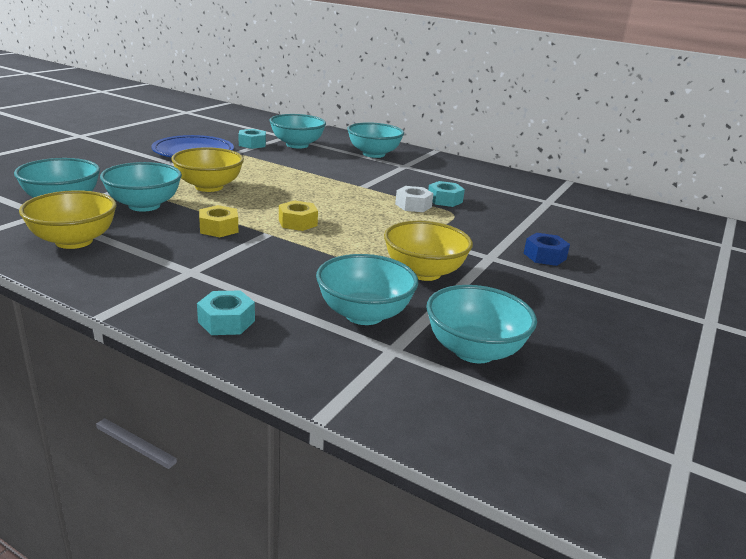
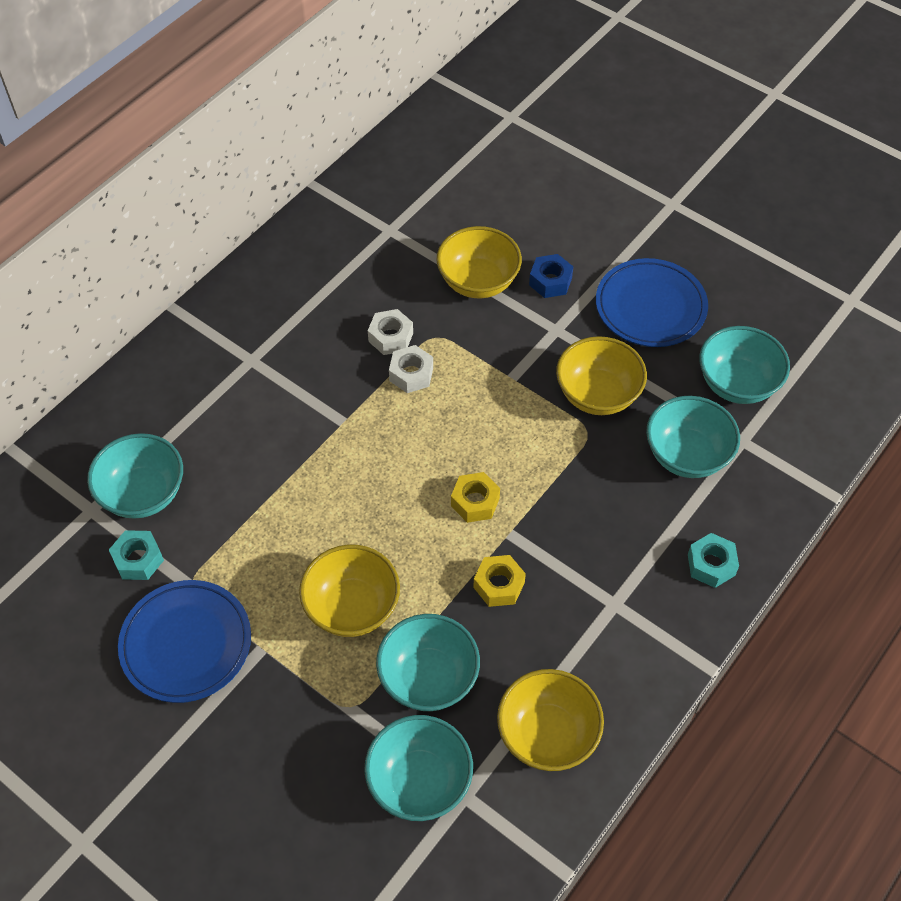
camera: 80 degrees left, 30 degrees up
(373, 154) = (193, 391): turquoise bowl -> none
(444, 200) = (391, 337): turquoise nut -> white nut
(521, 228) = (478, 282): none -> yellow bowl
(550, 303) = (650, 307): none -> blue plate

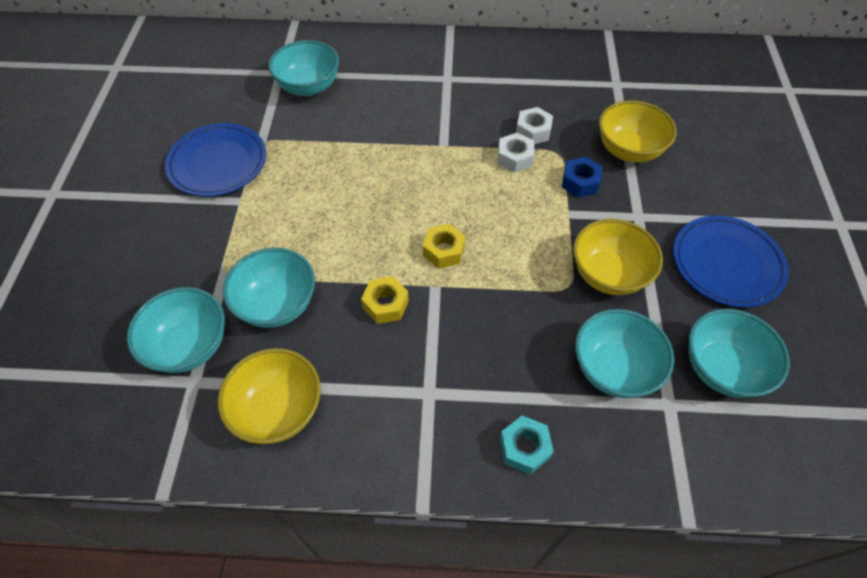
camera: 55 degrees right, 0 degrees up
(138, 559) = (261, 110): turquoise nut -> none
(352, 607) = (303, 230): yellow bowl -> none
(550, 281) = (676, 189): blue nut -> blue nut (580, 182)

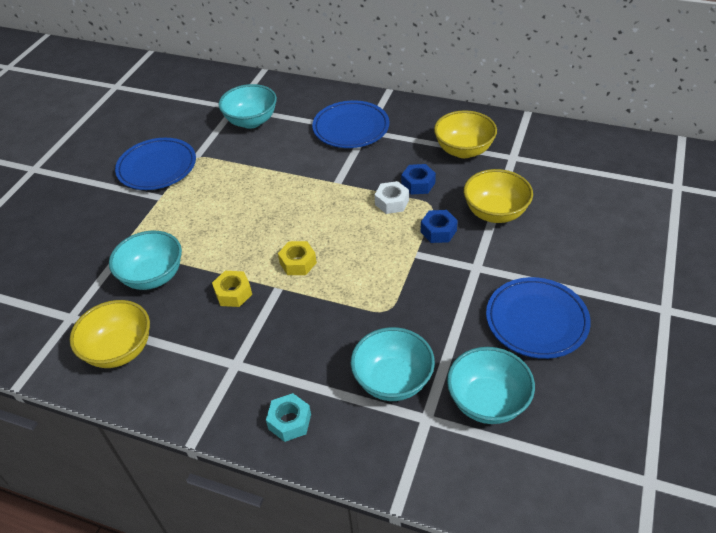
camera: 20 degrees right, 10 degrees down
(189, 346) = (78, 292): turquoise bowl -> none
(429, 77) = (351, 128): none -> blue plate
(533, 131) = (418, 184): white nut -> blue nut
(608, 274) = (426, 307): yellow bowl -> yellow bowl (463, 150)

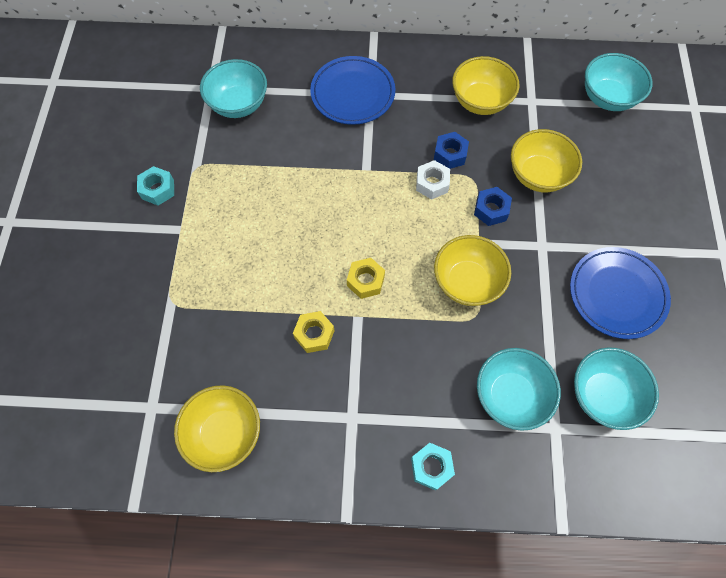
camera: 20 degrees left, 20 degrees up
(153, 276) = (219, 334): turquoise bowl -> turquoise bowl (607, 98)
(157, 167) = (158, 189): blue plate -> turquoise nut
(391, 282) = (467, 282): none -> yellow bowl

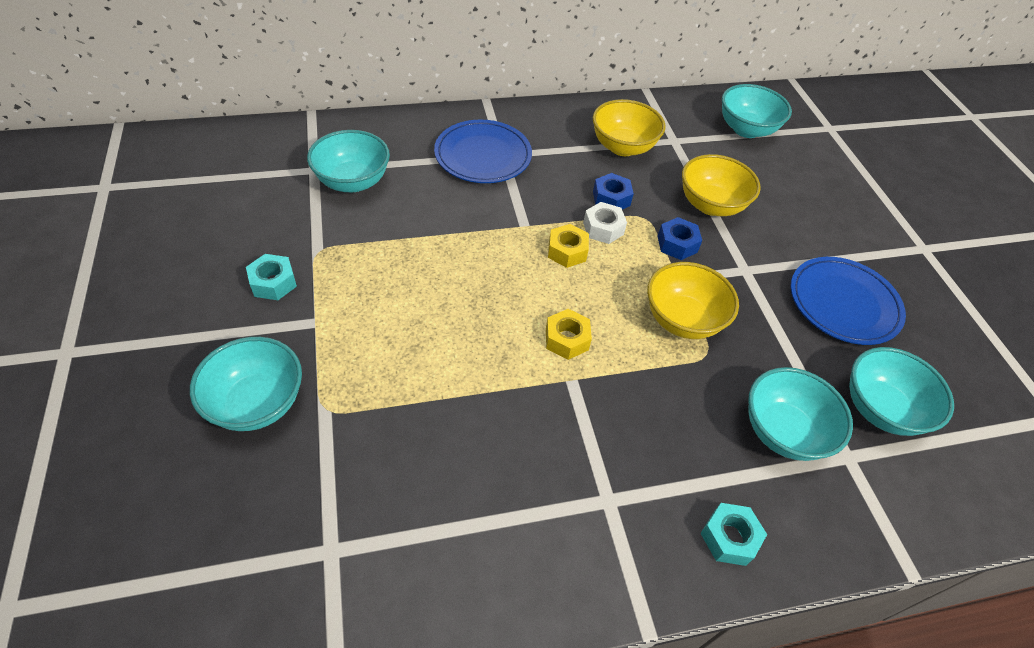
camera: 20 degrees left, 15 degrees down
(127, 287) = (257, 403): none -> turquoise bowl
(225, 433) = (446, 560): yellow bowl -> none
(314, 334) = (525, 410): yellow nut -> yellow nut (567, 251)

